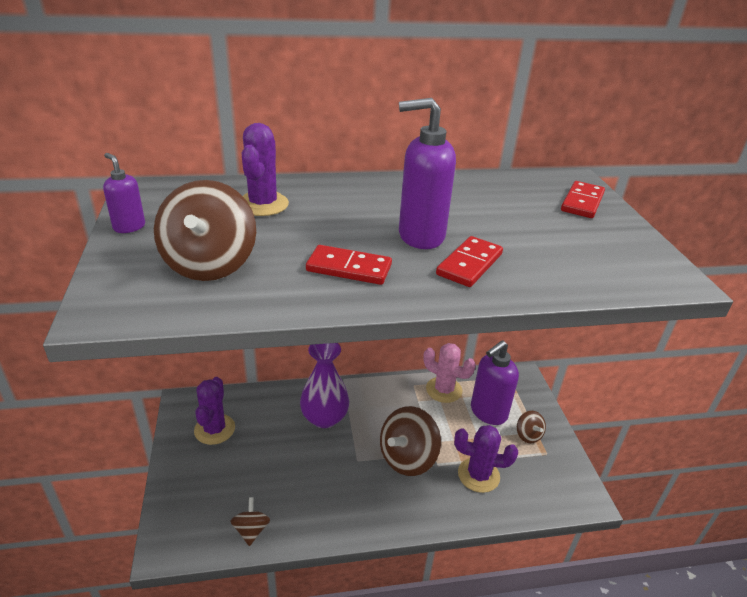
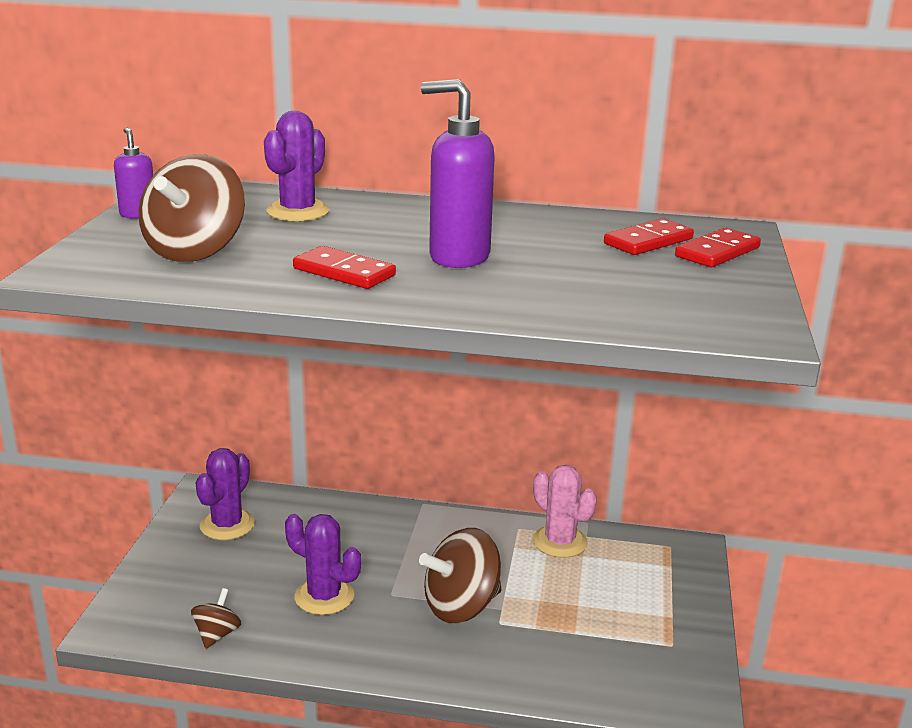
camera: 20 degrees right, 10 degrees down
(324, 418) = (373, 540): purple vase -> none
(469, 264) = (492, 287): red domino -> red domino (648, 241)
(478, 475) = (552, 646): purple cactus -> purple cactus (324, 596)
(488, 412) = (610, 580): purple soap dispenser -> none
(528, 435) = (656, 618): brown spinning top -> none

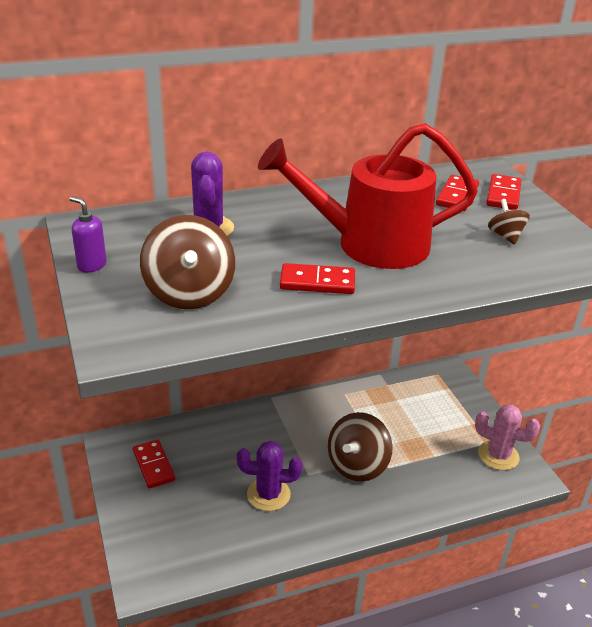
camera: 30 degrees left, 10 degrees up
(217, 634) = (223, 554): brown spinning top -> brown spinning top (505, 236)
(227, 525) = (153, 465): purple cactus -> red domino
(458, 257) = (369, 244): purple soap dispenser -> red watering can
(560, 542) = (376, 395): pink cactus -> pink cactus (498, 455)

